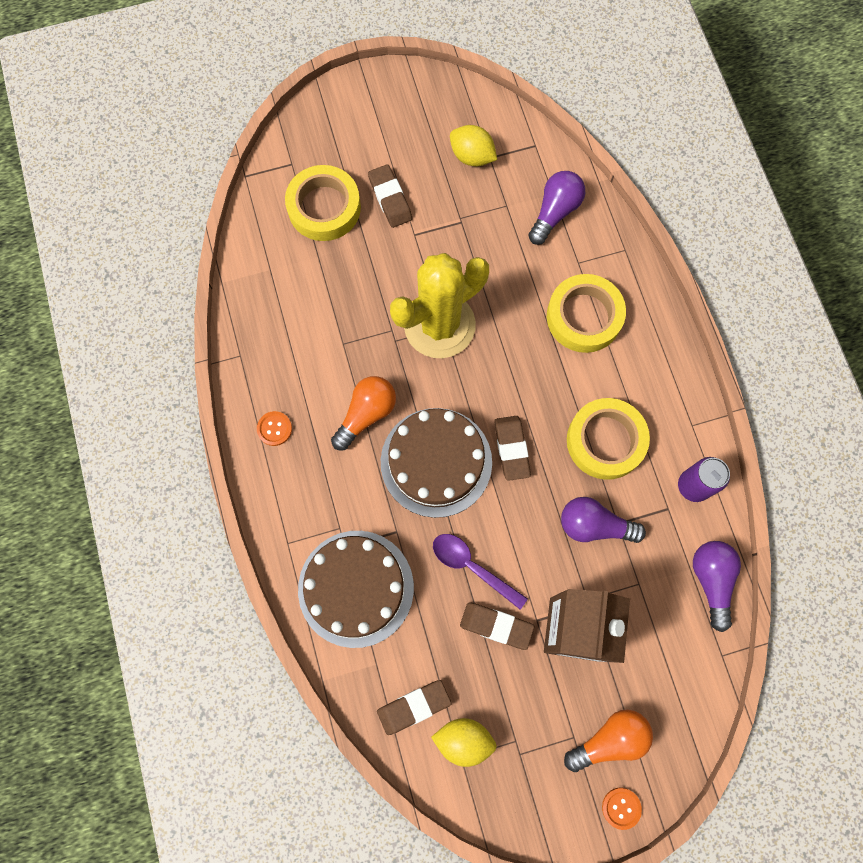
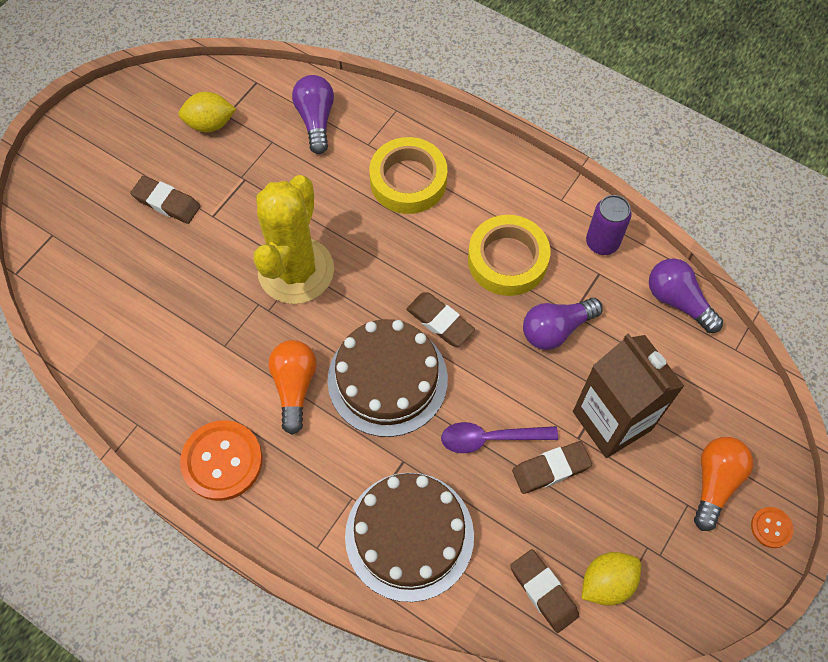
camera: 40 degrees left, 10 degrees down
(274, 429) = (222, 461): orange button -> orange button, size x2.04
(324, 207) = (113, 249): yellow tape -> none
(414, 707) = (543, 591): brown eraser -> brown eraser turned 60 degrees counterclockwise

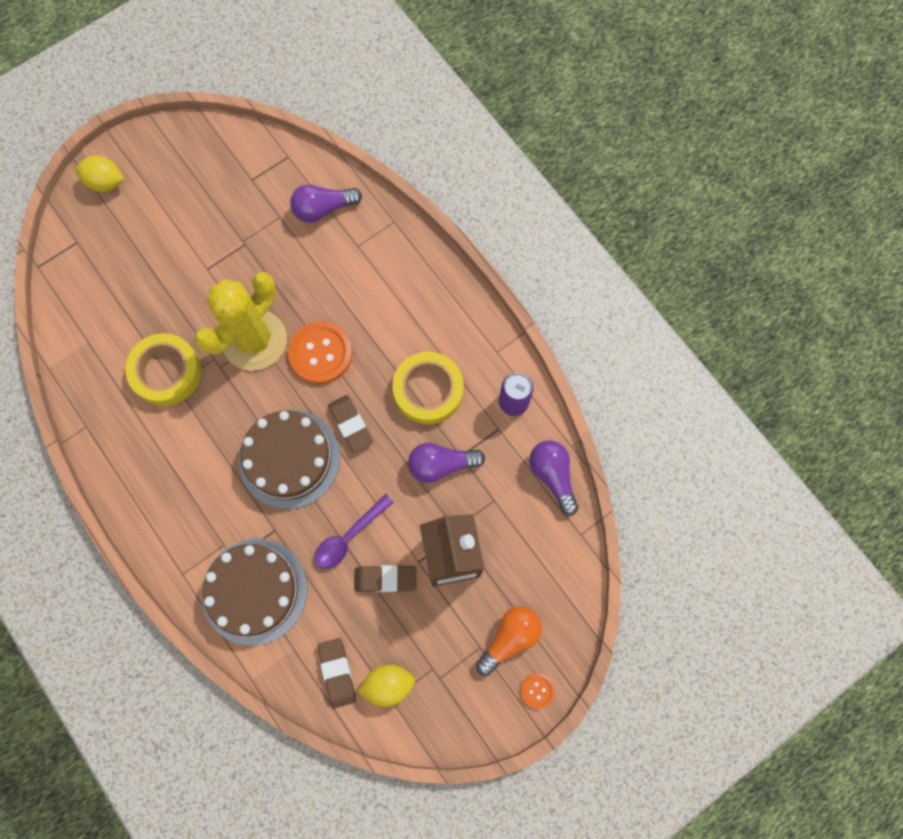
camera: 20 degrees right, 10 degrees up
(167, 202) = (175, 244): brown eraser -> none
(210, 124) = (235, 184): yellow lemon -> yellow lemon (106, 182)
(222, 461) = (138, 480): orange button -> orange button (320, 353)
(294, 387) = (215, 439): orange light bulb -> none
(316, 120) = (323, 209): purple light bulb -> purple light bulb turned 120 degrees counterclockwise
(408, 180) = (377, 291): yellow tape -> yellow tape (166, 372)
(490, 438) = (349, 537): purple spoon -> purple spoon turned 60 degrees counterclockwise

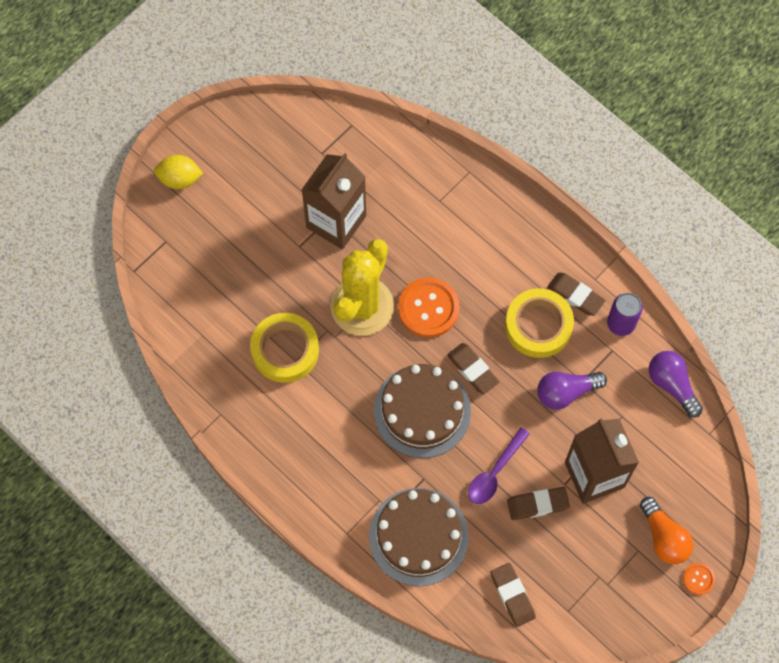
camera: 10 degrees left, 5 degrees down
(249, 250) = (336, 222): none -> brown carton
(323, 209) = (398, 170): purple light bulb -> none
(388, 684) = (561, 597): yellow lemon -> none
(473, 365) = (575, 295): none -> brown eraser
(510, 638) = (664, 537): orange light bulb -> orange light bulb turned 120 degrees clockwise

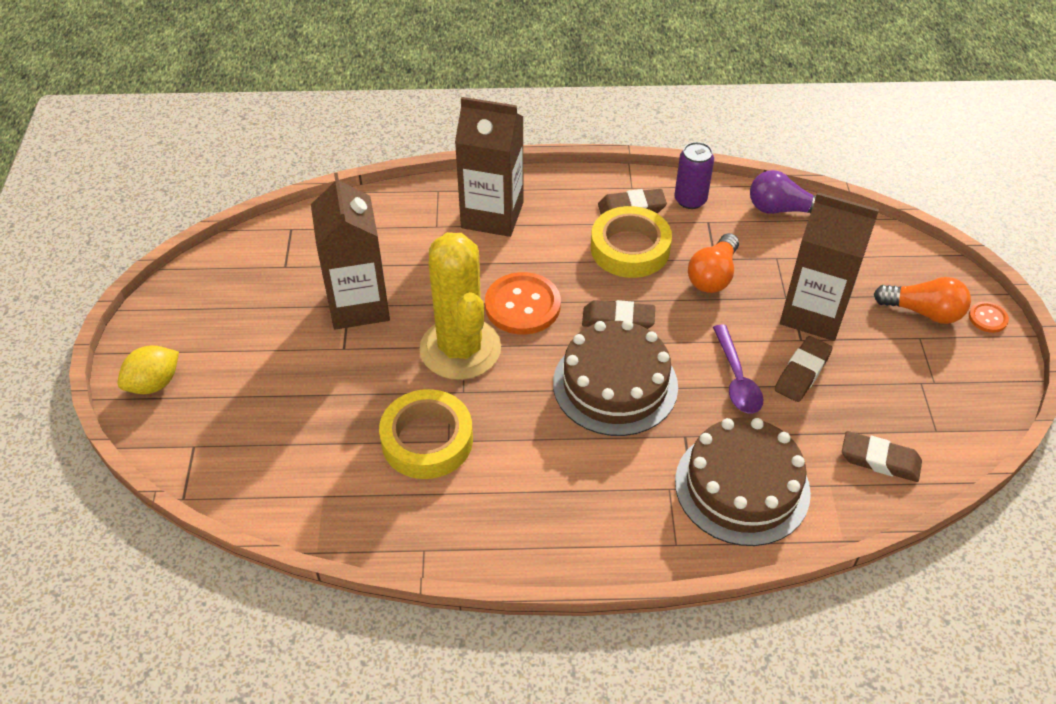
camera: 45 degrees left, 20 degrees down
(482, 222) = (492, 215): none -> brown carton
(566, 392) = (713, 276): purple light bulb -> orange light bulb

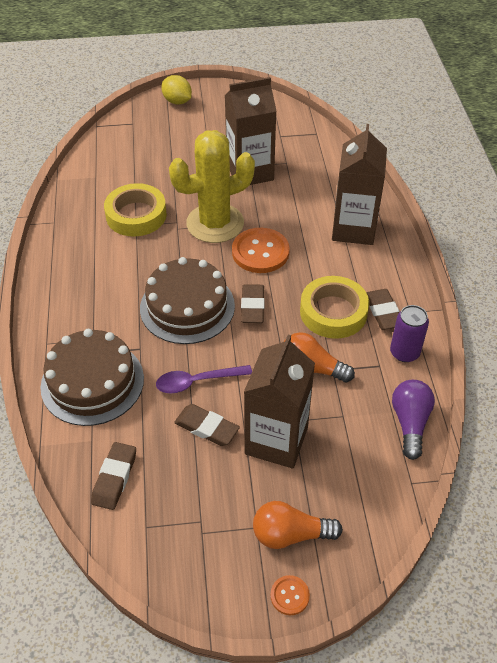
camera: 85 degrees right, 0 degrees up
(923, 312) = (290, 534): orange light bulb -> orange light bulb turned 75 degrees clockwise

